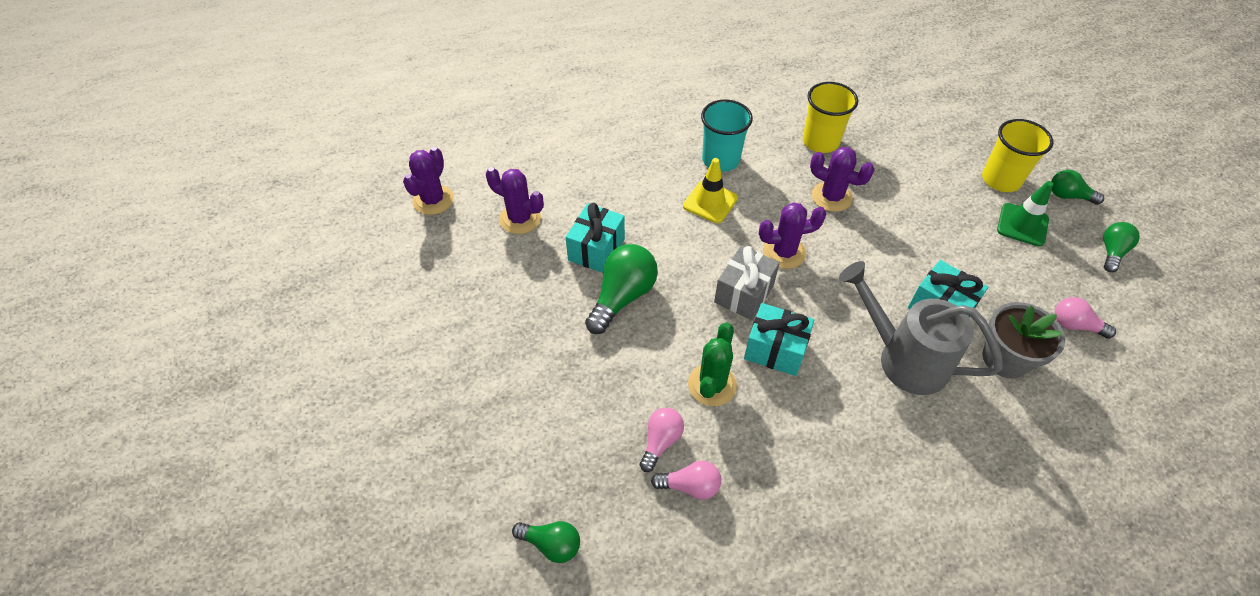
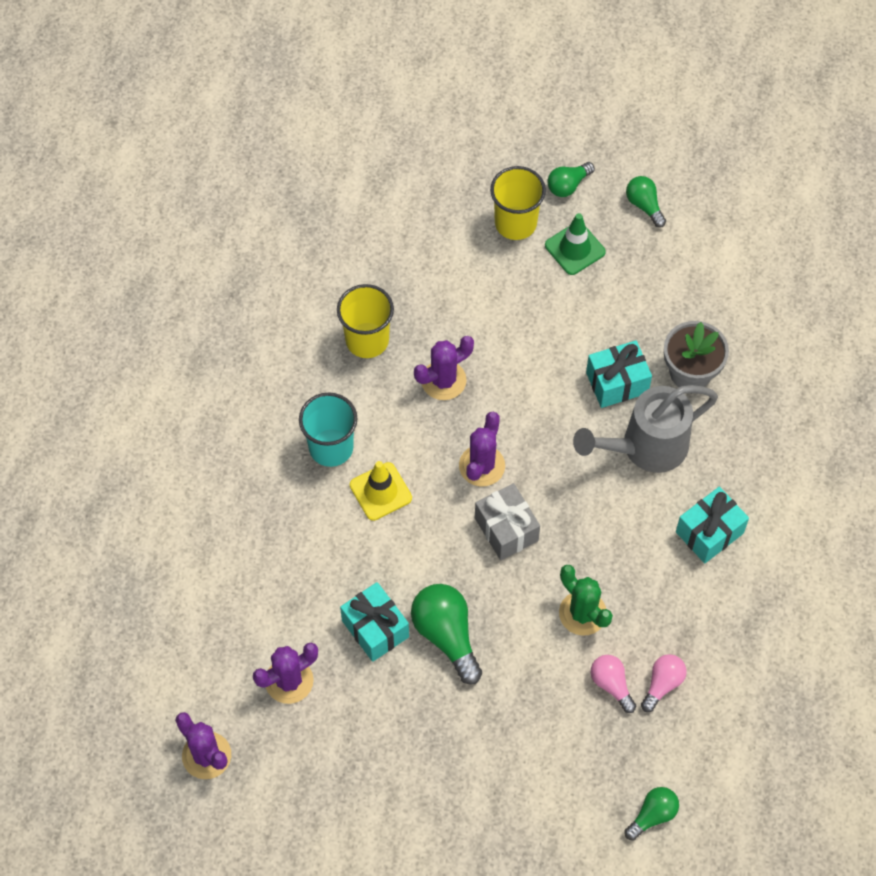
camera: 60 degrees left, 10 degrees up
(775, 350) = (578, 541): turquoise gift -> turquoise gift (709, 532)
(1074, 325) = (692, 295): pink light bulb -> none

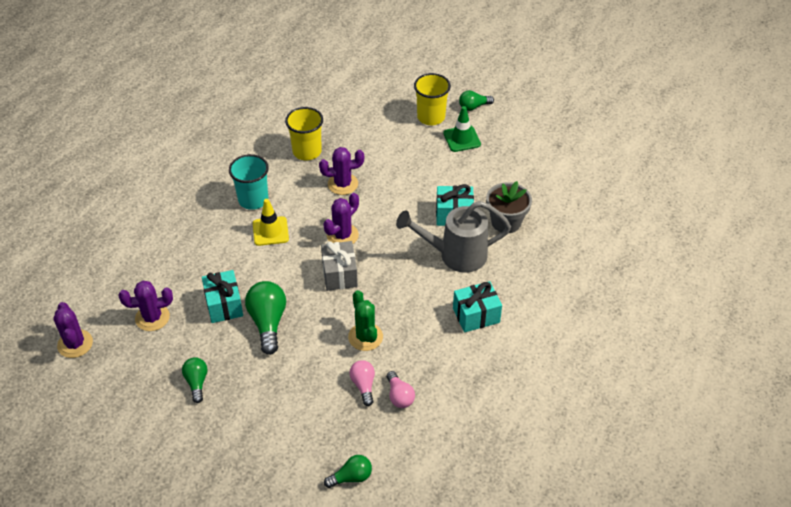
camera: 20 degrees right, 15 degrees down
(644, 205) = (517, 128): green light bulb -> green light bulb (197, 382)
(662, 684) = (399, 396): pink light bulb -> pink light bulb turned 105 degrees clockwise

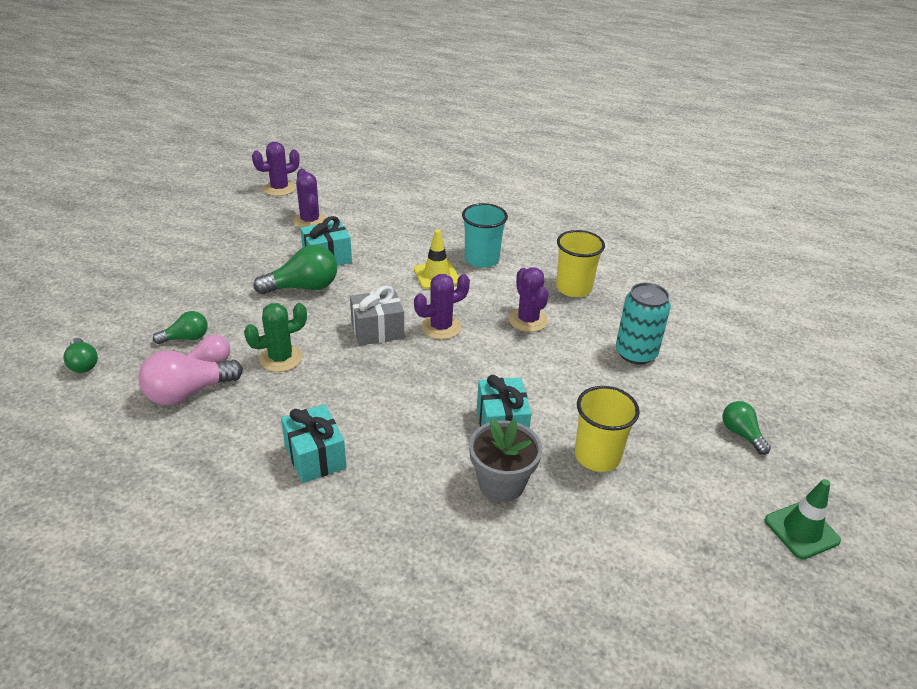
camera: 80 degrees right, 10 degrees down
(197, 382) = (228, 254): green light bulb -> green light bulb (186, 338)
(342, 235) = (441, 327): purple cactus -> purple cactus turned 60 degrees counterclockwise
(391, 135) = (636, 353): none -> turquoise can
(399, 396) = (188, 393): pink light bulb -> pink light bulb, size x1.69
(431, 117) = (692, 389): yellow cup -> yellow cup (597, 456)
(456, 255) = (424, 430): grey watering can -> none
(462, 139) = (662, 424): green traffic cone -> green traffic cone (801, 530)

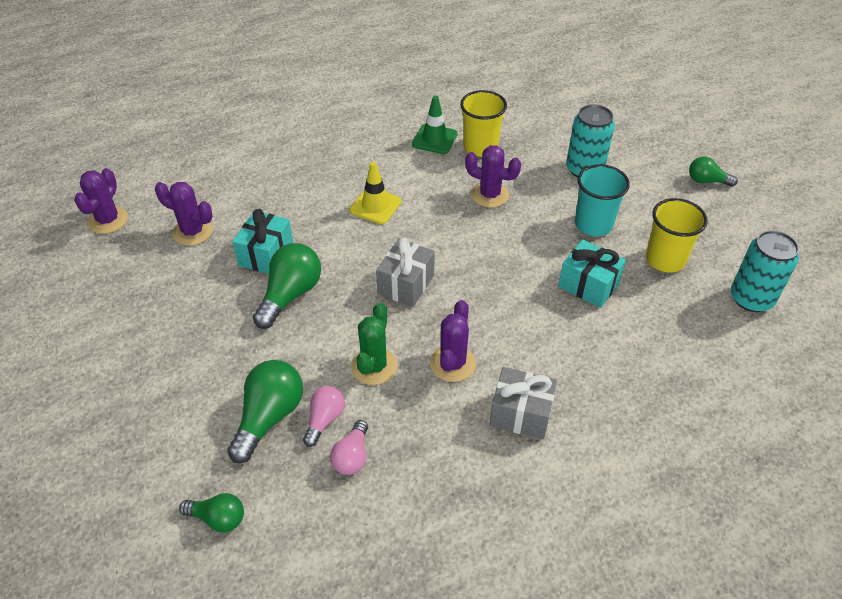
camera: 45 degrees left, 10 degrees up
(186, 338) = (269, 417): green light bulb -> green light bulb, size x1.69
(188, 393) = (352, 456): pink light bulb -> pink light bulb, size x0.59
(315, 457) = (521, 414): turquoise gift -> grey gift
(441, 327) = (444, 246): purple cactus -> purple cactus (452, 363)
(482, 259) = (386, 168): turquoise cup -> turquoise cup (593, 224)
(501, 483) = (646, 324): grey flower pot -> none
(628, 541) = (751, 298): none -> turquoise can
(801, 530) = (805, 218): green traffic cone -> green traffic cone (434, 139)

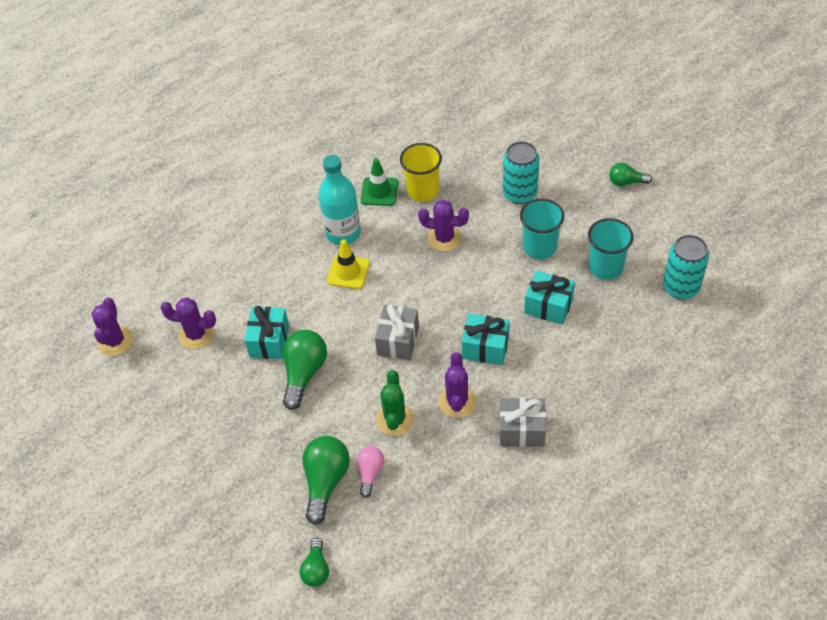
camera: 10 degrees left, 5 degrees up
(218, 518) = (316, 569): green light bulb -> green light bulb turned 90 degrees clockwise
(352, 456) = (401, 497): pink light bulb -> none
(383, 169) = (343, 233): none -> turquoise bottle
(503, 313) = (485, 348): none -> turquoise gift
(665, 259) = (605, 267): yellow cup -> turquoise cup

